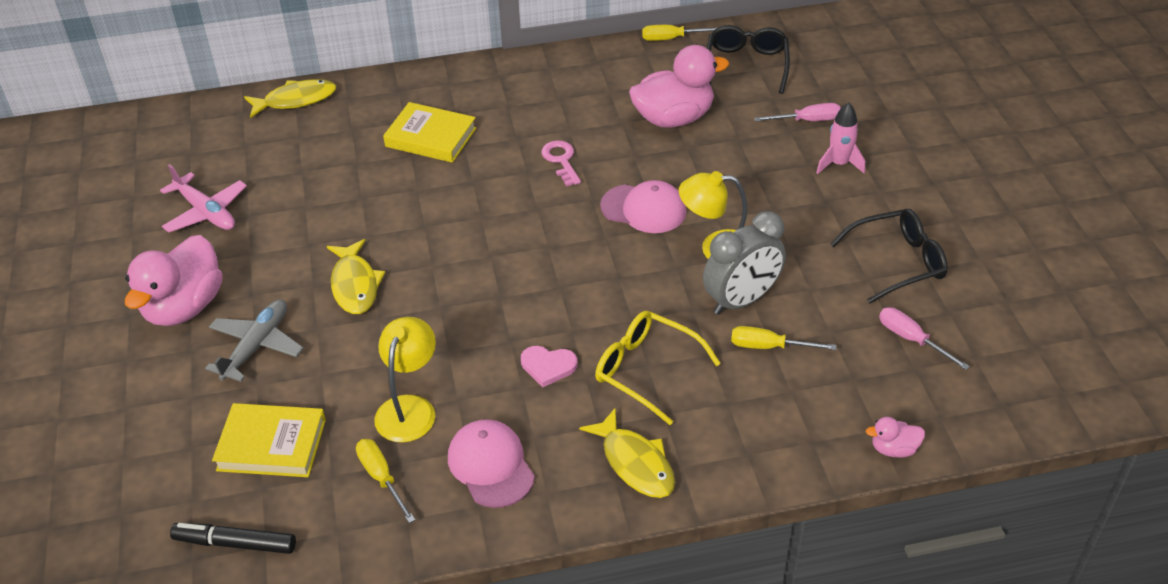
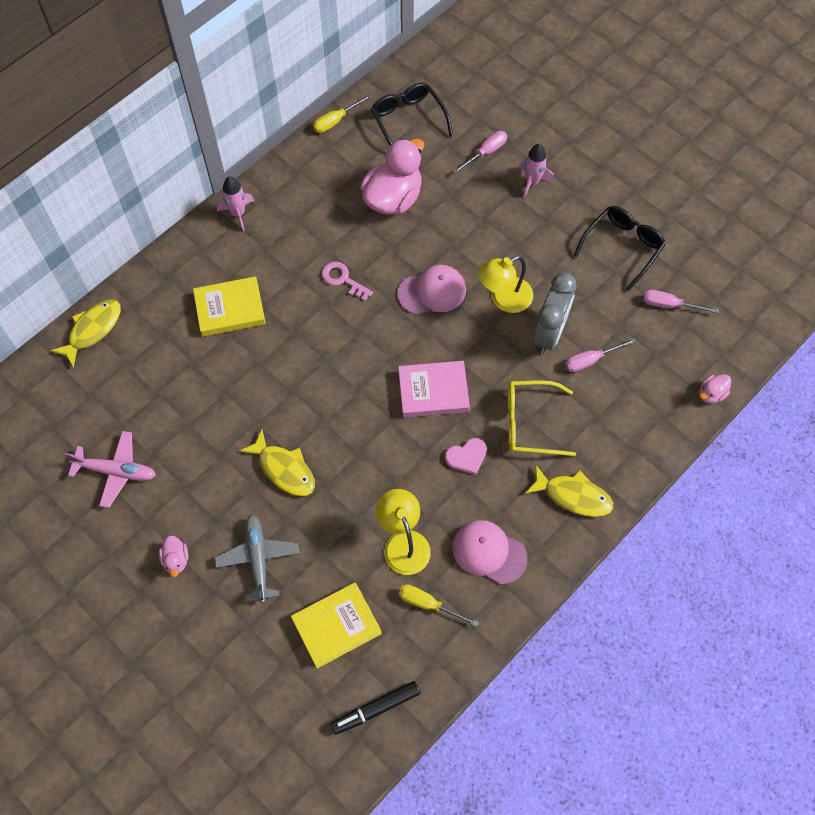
camera: 35 degrees left, 20 degrees up
(184, 307) = (176, 560): pink duck -> pink duck, size x0.45
(509, 70) = (238, 213): none -> pink rocket
(566, 292) = (433, 391): none -> pink book
(769, 347) = (591, 360): yellow screwdriver -> pink screwdriver

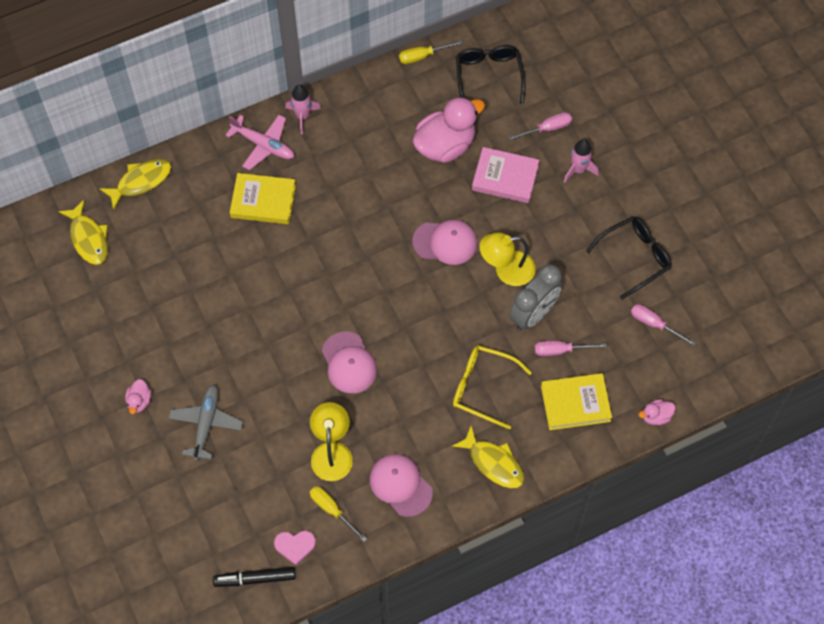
camera: 20 degrees right, 0 degrees up
(116, 471) = (117, 310): pink plane -> pink plane (263, 145)
(284, 469) = (256, 356): yellow fish -> yellow fish (88, 238)
(336, 626) = (249, 501): yellow book -> yellow book (575, 403)
(343, 279) = (371, 206): pink key -> none
(384, 444) = (349, 363): none -> pink cap
(433, 391) = (409, 332): pink book -> pink book (505, 177)
(467, 457) = (415, 398): pink heart -> pink heart (295, 546)

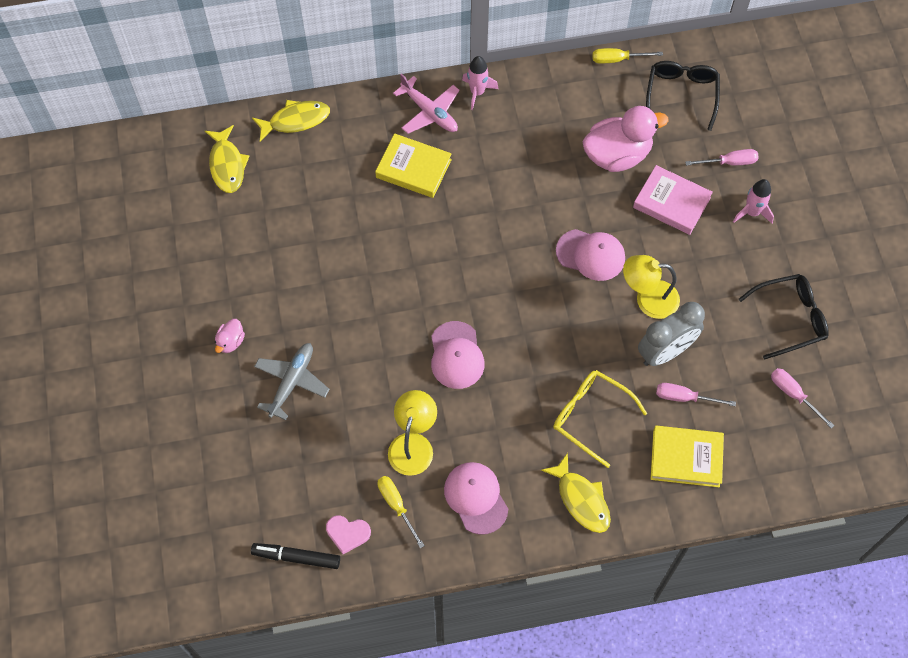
camera: 15 degrees right, 0 degrees up
(655, 416) = (770, 494): pink duck -> none

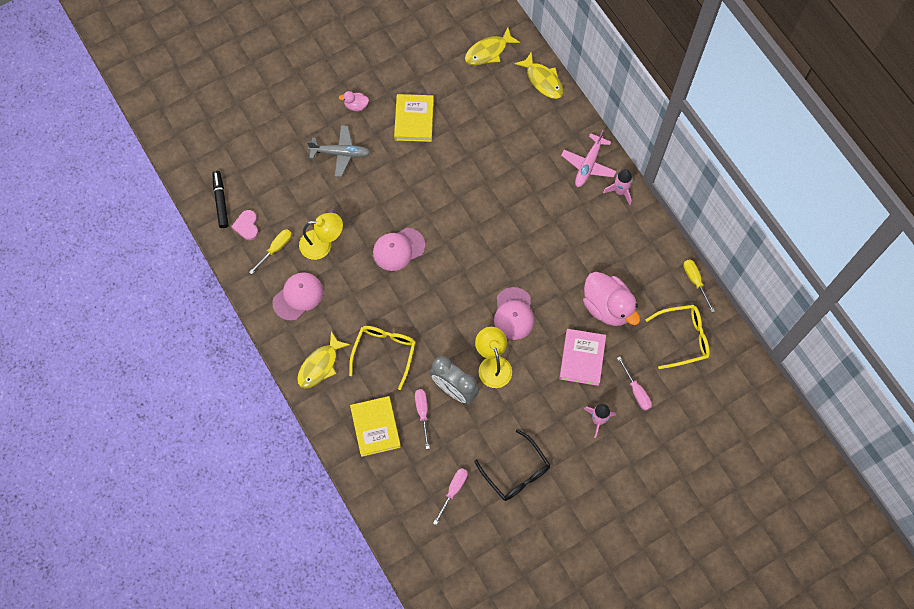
camera: 70 degrees right, 5 degrees up
(413, 168) = (536, 170): yellow book -> yellow book (414, 120)
(681, 95) = (683, 338): black glasses -> yellow glasses

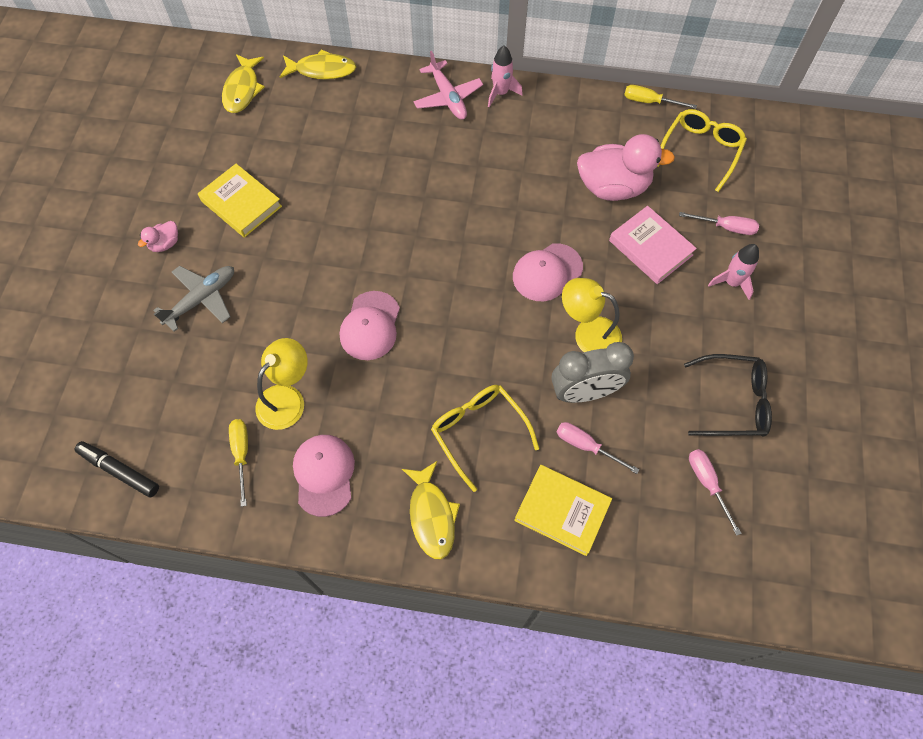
camera: 50 degrees left, 5 degrees down
(247, 226) = (180, 465): pink heart -> none
(513, 314) = (547, 272): pink cap -> pink cap turned 105 degrees clockwise

